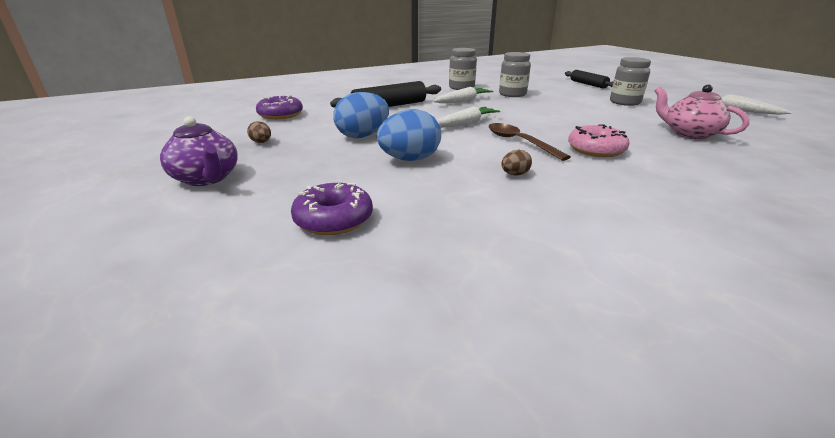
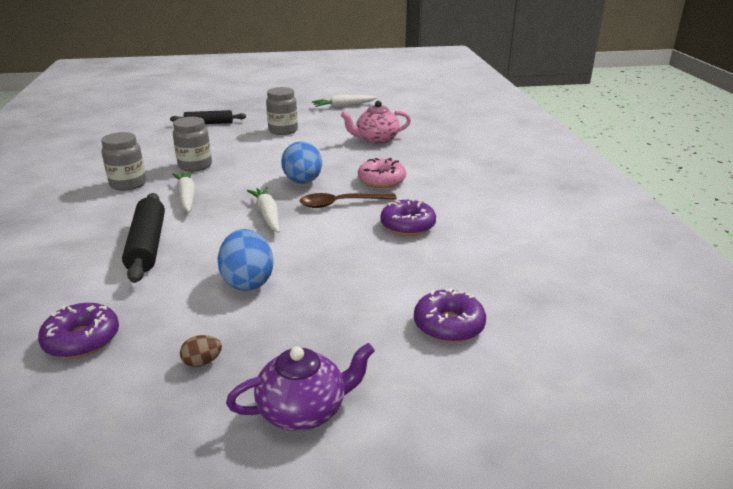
camera: 70 degrees left, 0 degrees up
(410, 159) = (342, 265): blue egg -> blue egg (303, 182)
(514, 174) = (407, 225): brown egg -> purple donut

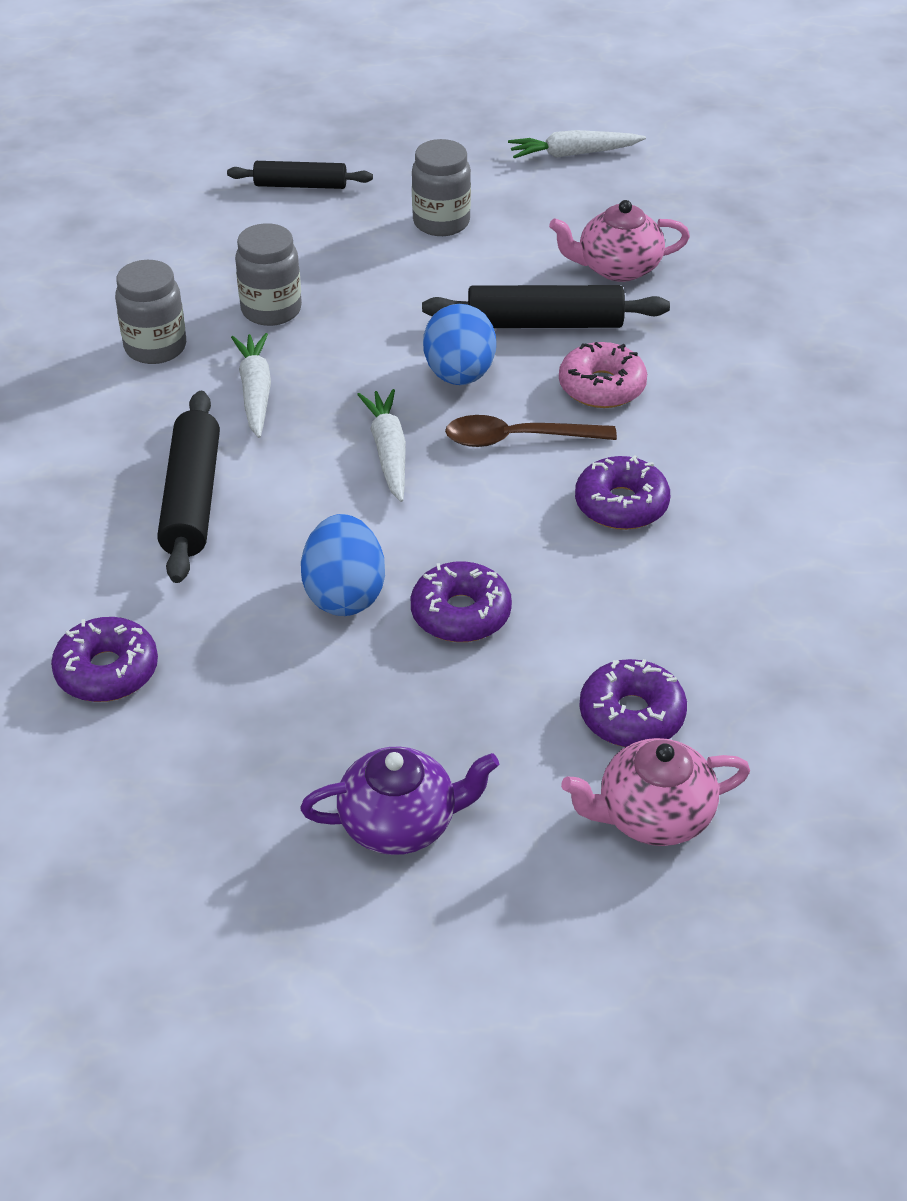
camera: 10 degrees right, 15 degrees up
(202, 362) = (271, 731): brown egg -> none
(324, 284) = (461, 614): none -> purple donut
(344, 160) = (544, 324): none -> black rolling pin
(484, 382) = (652, 816): none -> pink teapot

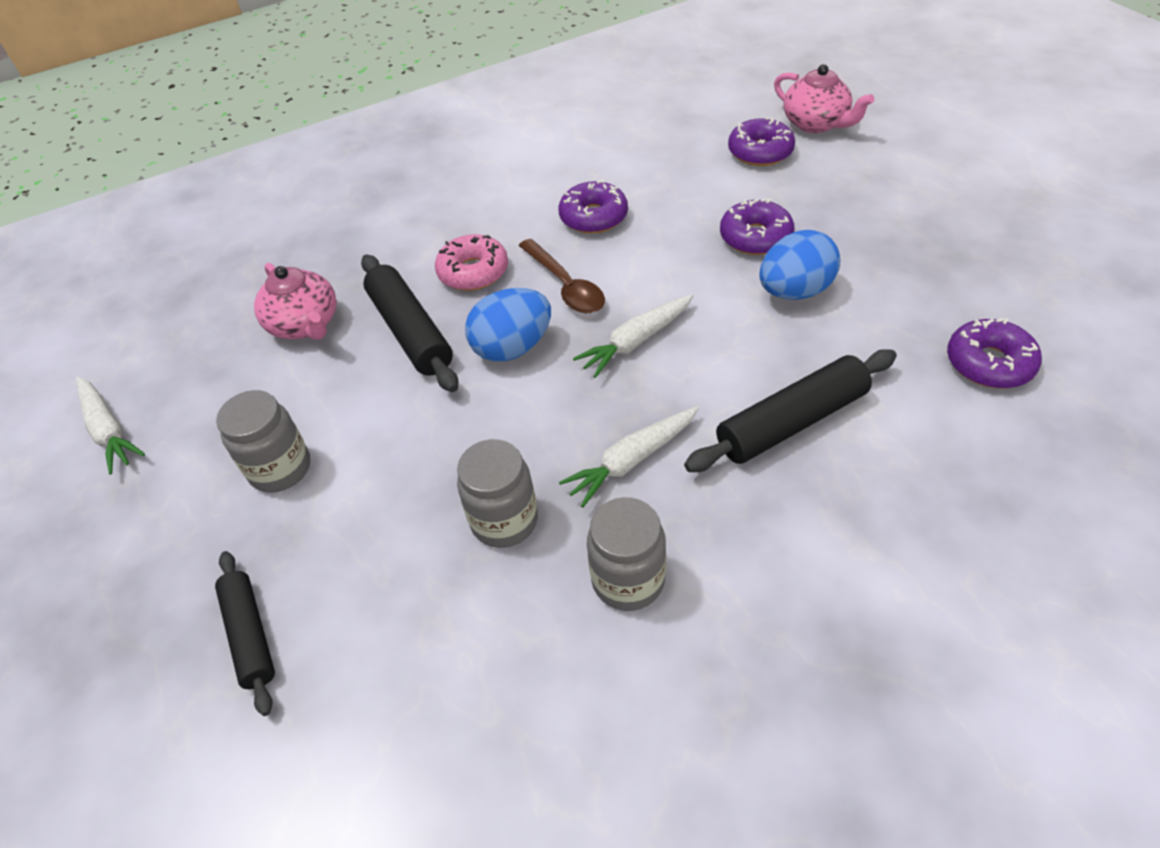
camera: 115 degrees left, 5 degrees up
(400, 823) = (924, 190): purple teapot -> none

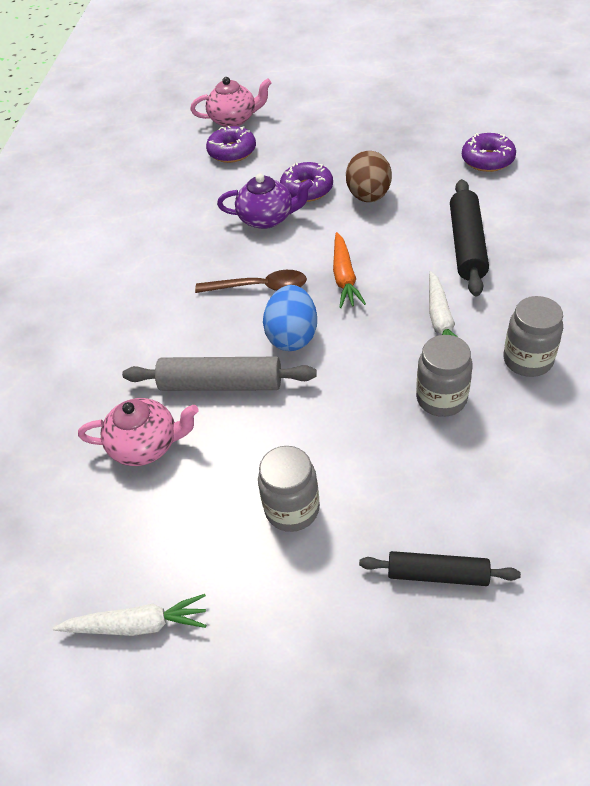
camera: 55 degrees left, 0 degrees up
(411, 331) = (221, 384): black rolling pin -> grey rolling pin
(473, 272) = (194, 327): pink donut -> none
(593, 217) = (206, 247): purple donut -> none
(636, 341) = (344, 277): white carrot -> orange carrot
(677, 234) = (267, 218): none -> purple teapot
(795, 291) = (369, 196): blue egg -> brown egg

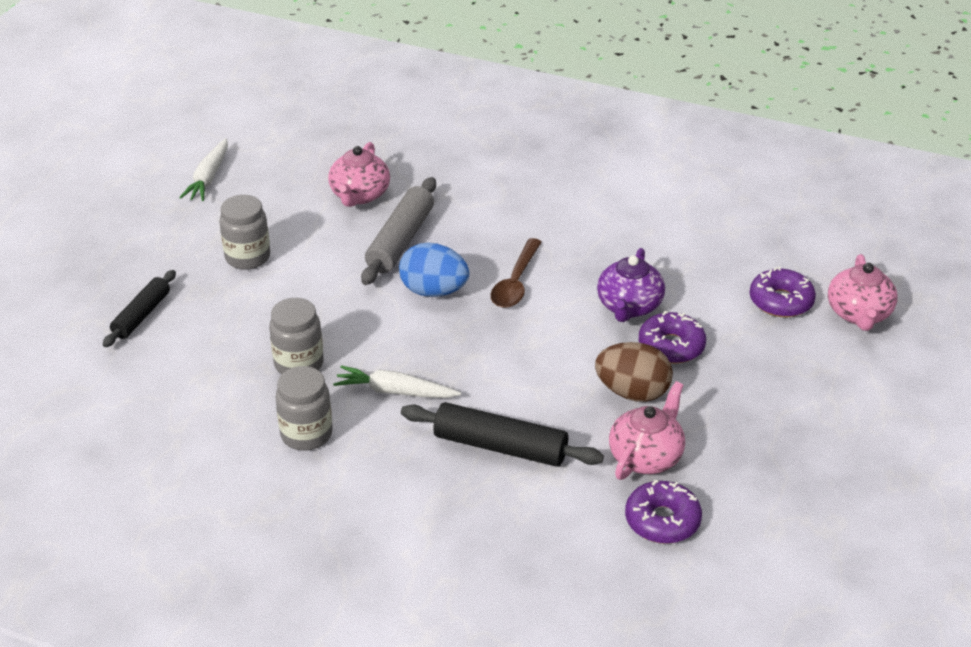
camera: 100 degrees right, 10 degrees down
(344, 277) = (498, 342): orange carrot -> none
(432, 177) = (646, 456): none -> pink teapot

